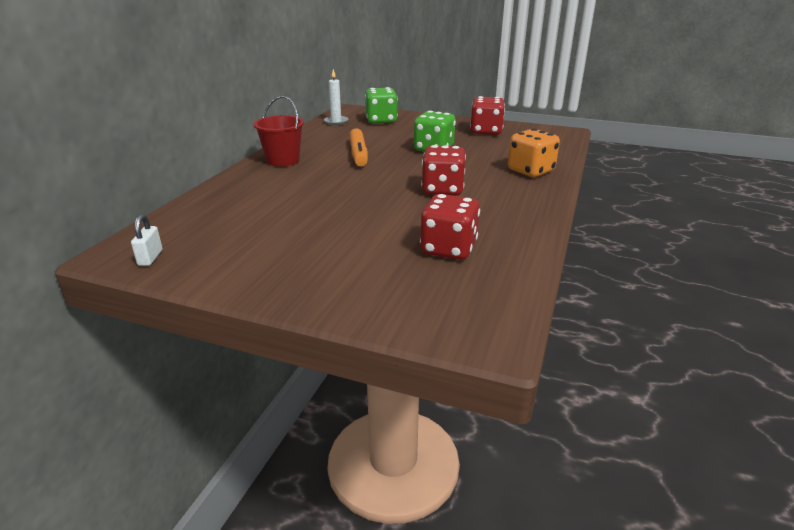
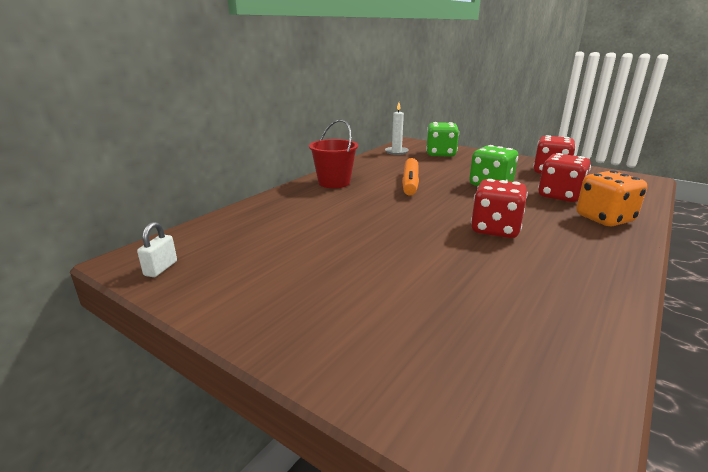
camera: 15 degrees right, 5 degrees down
(448, 249) = (494, 306): red dice -> red dice (559, 196)

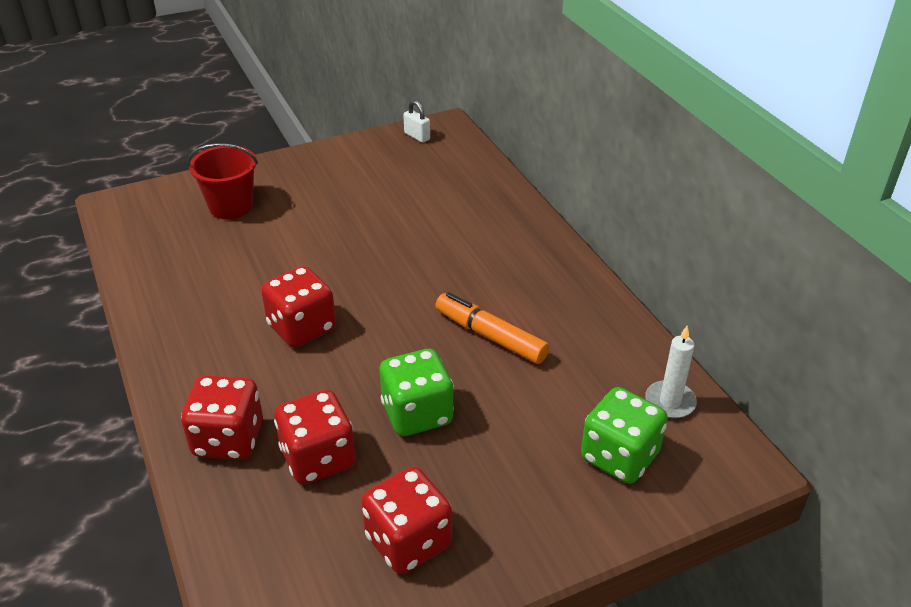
camera: 120 degrees right, 15 degrees up
(334, 182) = (545, 271): red bucket -> red bucket (231, 206)
(604, 219) = (228, 439): orange dice -> red dice

